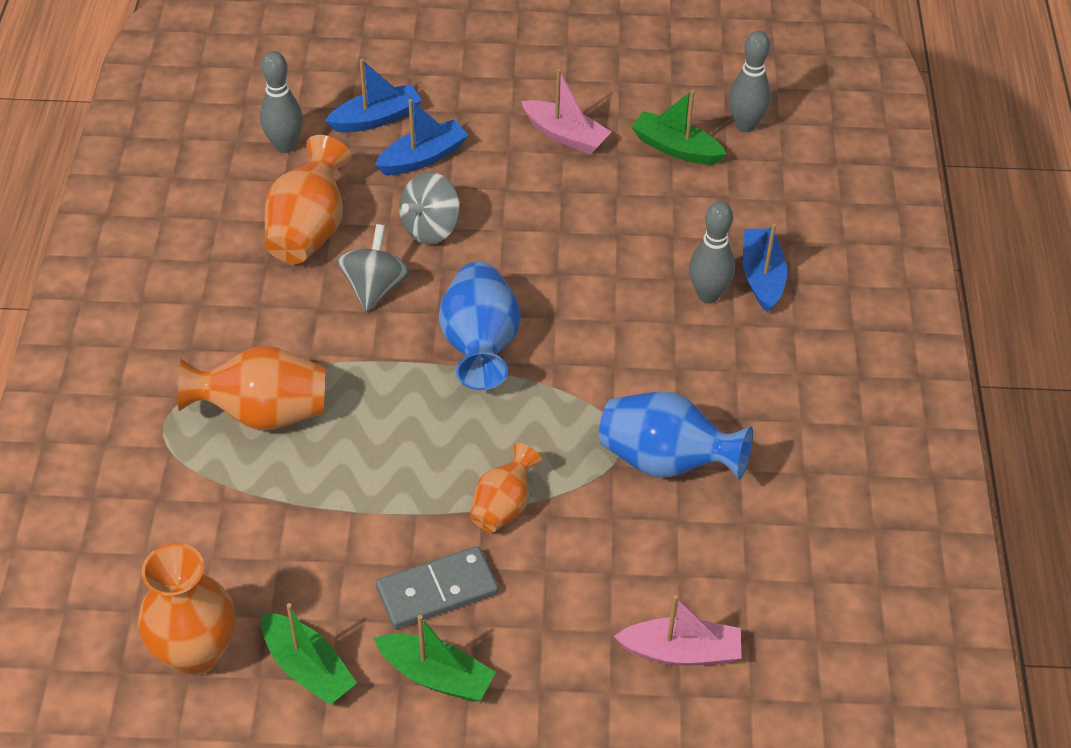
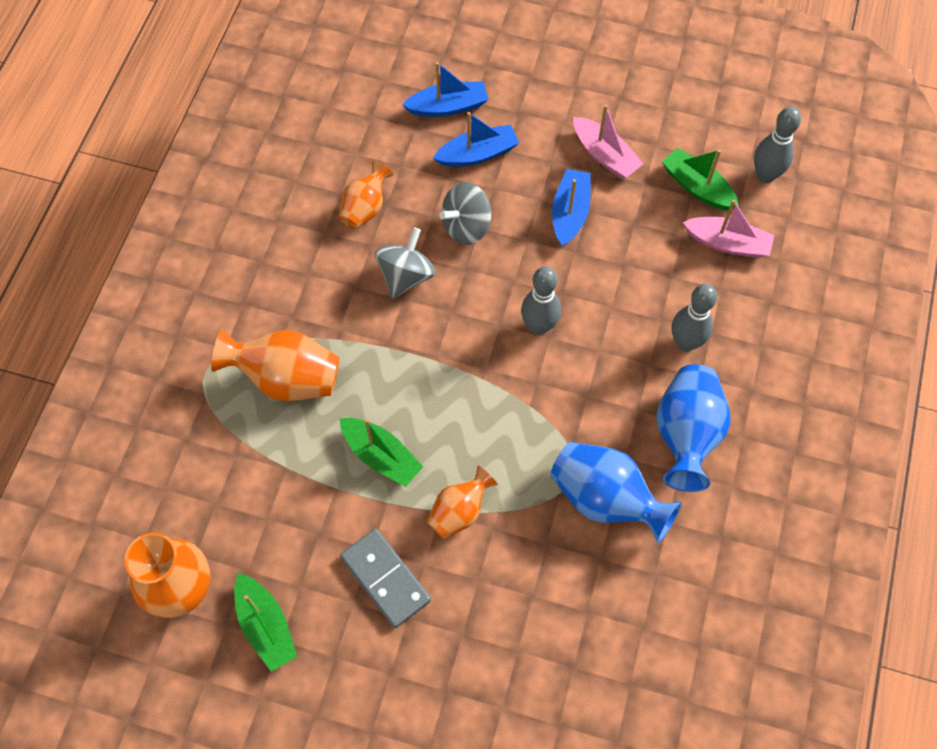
camera: 15 degrees right, 15 degrees up
(285, 146) = (365, 119): grey bowling pin -> grey bowling pin (539, 326)
(309, 230) = (365, 208): orange vase -> orange vase, size x0.61
(436, 676) = (365, 658): green boat -> green boat (381, 456)
(437, 590) = (385, 578): grey domino -> grey domino turned 60 degrees clockwise
(480, 346) = (479, 352): blue vase -> blue vase (686, 435)
(681, 652) = (570, 685): pink boat -> pink boat (727, 243)
(762, 277) = (737, 334): blue boat -> blue boat (570, 213)

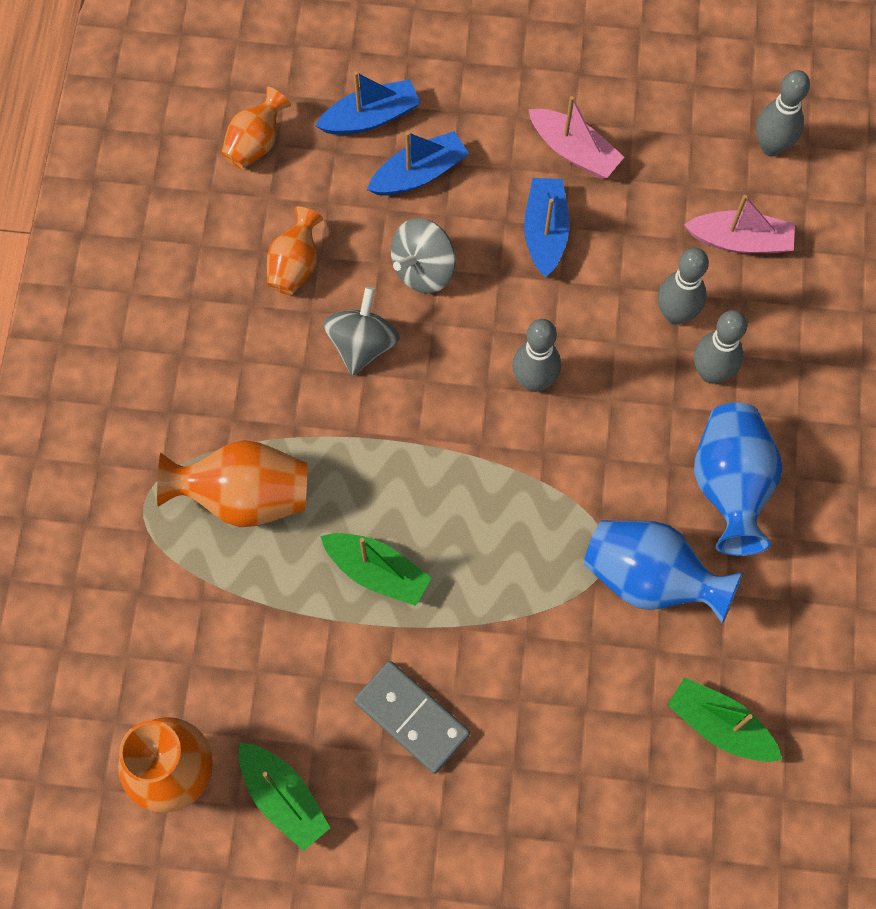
camera: 10 degrees left, 5 degrees up
(459, 511) = (482, 623): orange vase -> orange vase (256, 143)
(664, 292) = (675, 314): none -> grey bowling pin
(697, 187) = (692, 174): green boat -> green boat (720, 725)

